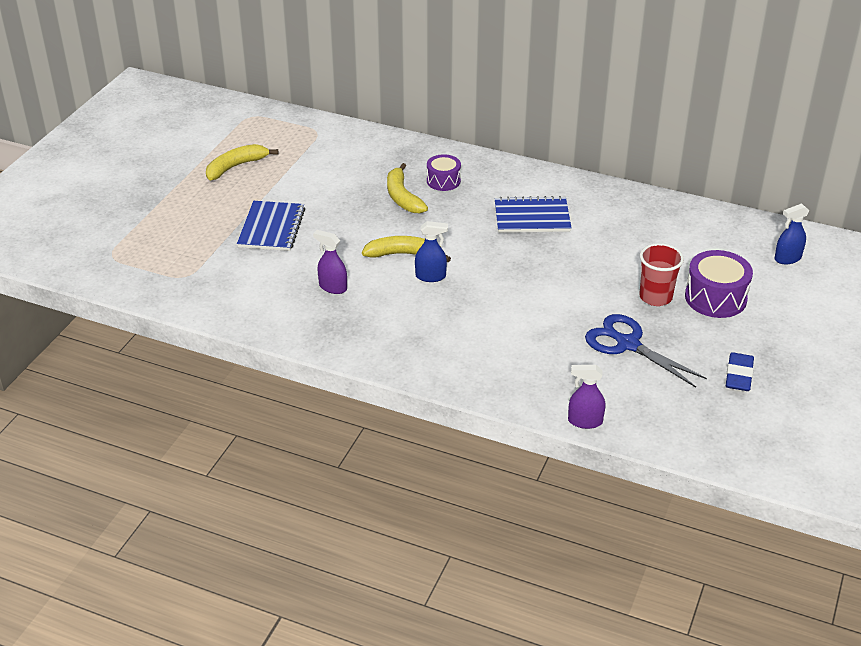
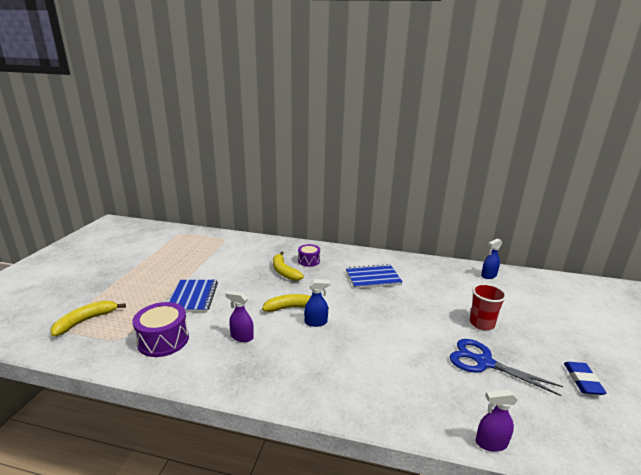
camera: 10 degrees left, 15 degrees down
(236, 167) = (169, 261): yellow banana -> yellow banana (85, 321)
(715, 298) = (522, 320): purple drum -> purple drum (163, 340)
(787, 258) = (547, 291): blue spray bottle -> blue spray bottle (488, 275)

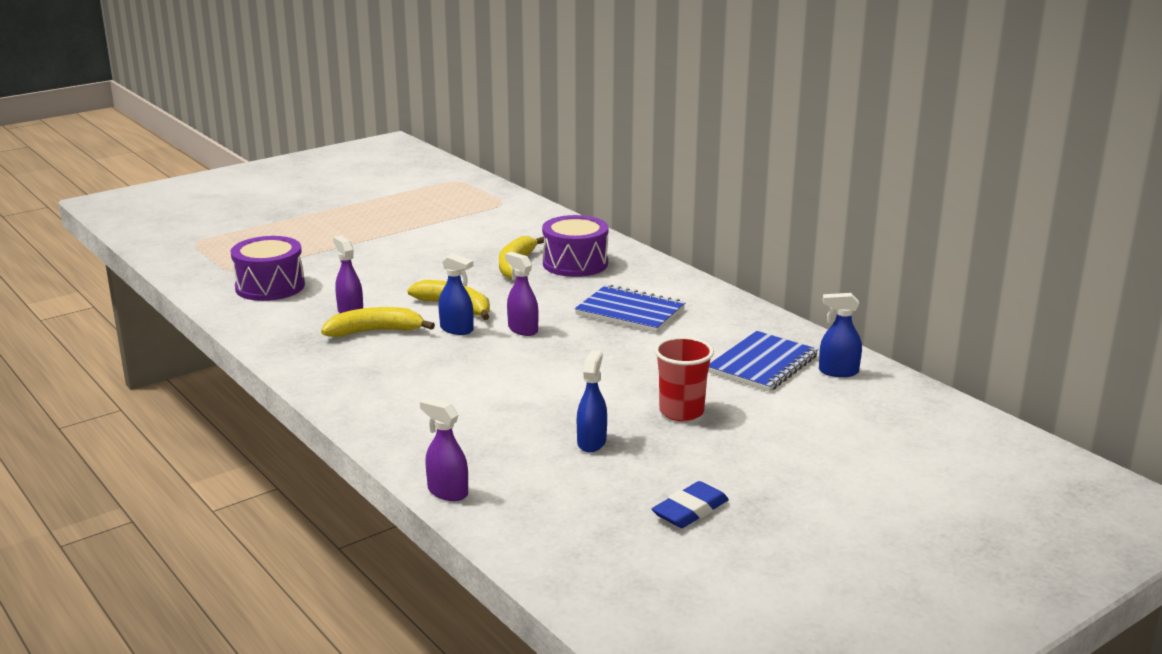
camera: 40 degrees right, 0 degrees up
(85, 321) = (223, 244): yellow banana -> yellow banana (375, 331)
(193, 297) = (359, 257): blue notebook -> blue notebook (762, 364)
(309, 261) = (575, 263): purple drum -> purple drum, size x1.60
(346, 308) = (522, 329): none -> purple spray bottle
(484, 362) = (591, 442): blue scissors -> blue spray bottle

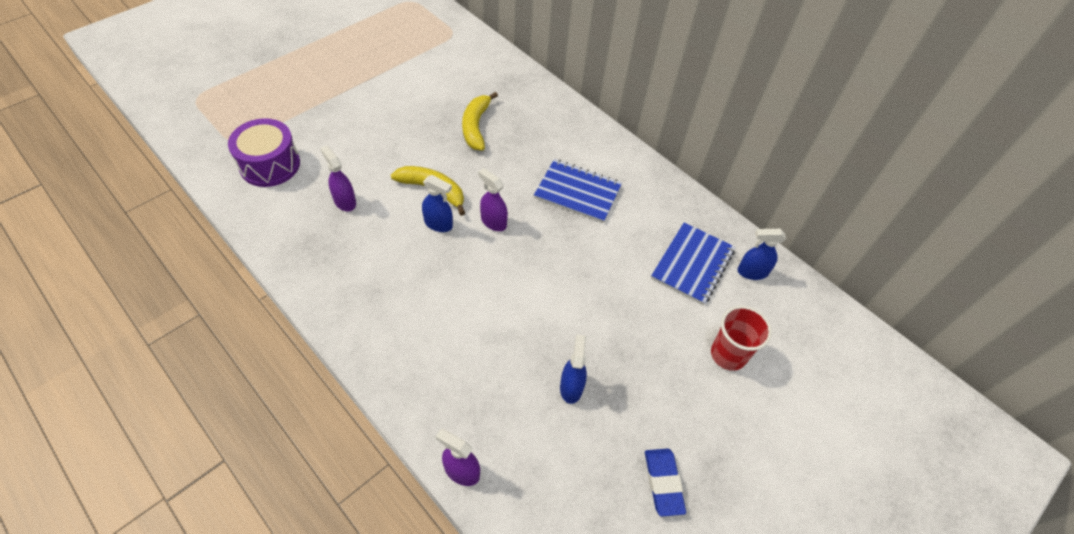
camera: 10 degrees left, 30 degrees up
(375, 331) = (369, 230): yellow banana -> none
(575, 263) = (524, 122): purple drum -> none
(681, 412) = (637, 337): red cup -> red cup (728, 355)
(690, 510) = (663, 483): blue eraser -> blue eraser turned 45 degrees counterclockwise

